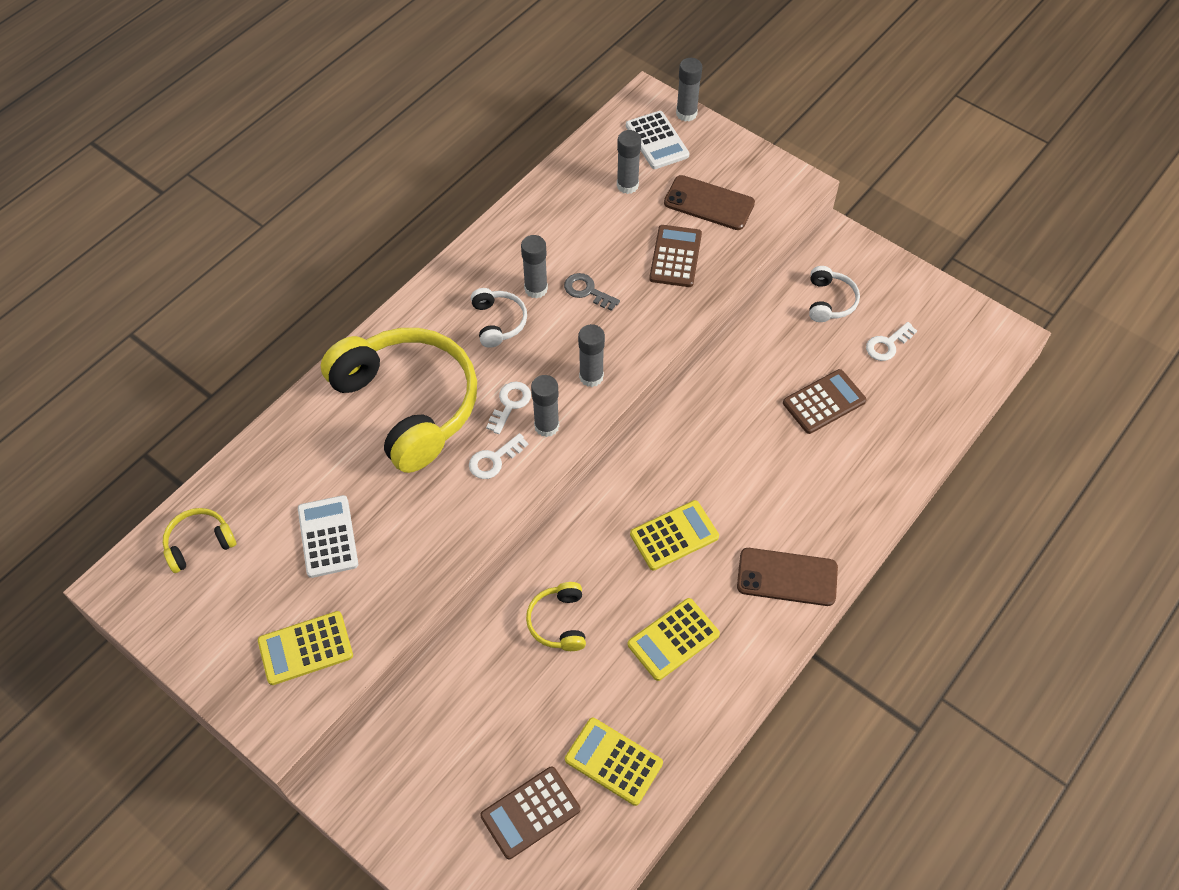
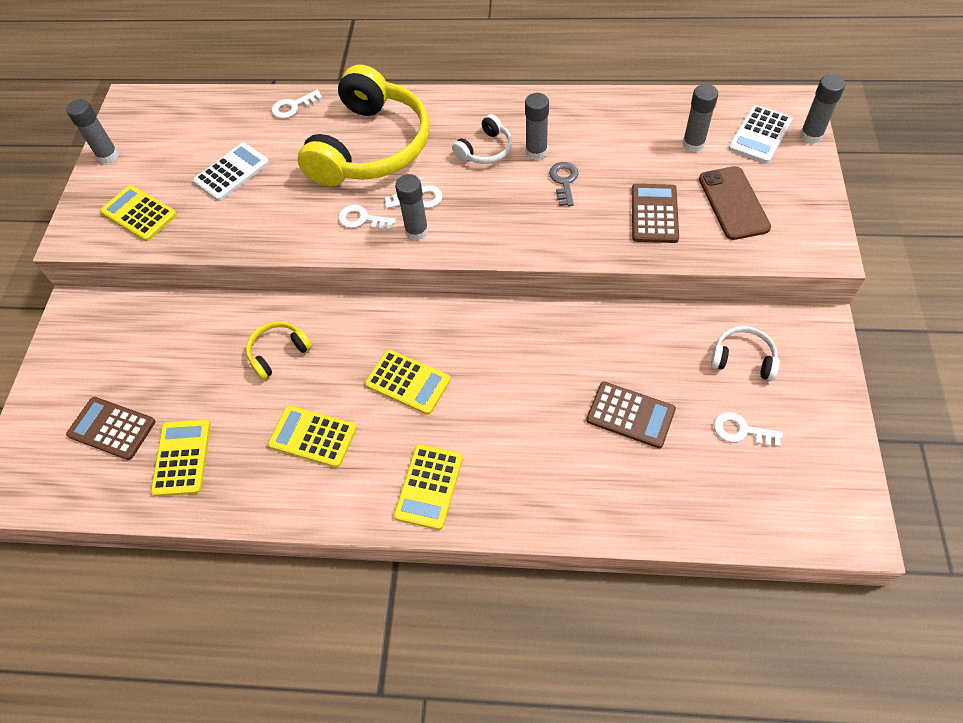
camera: 60 degrees right, 0 degrees up
(199, 543) = (184, 117): yellow headphones -> none
(286, 438) = (293, 107): none -> white key
(591, 377) = (485, 230): grey glue stick -> grey glue stick (108, 156)
(675, 256) = (654, 214): brown calculator -> brown calculator turned 60 degrees counterclockwise
(787, 577) = (429, 486): brown phone -> yellow calculator
(829, 301) = (743, 359): white headphones -> white headphones turned 135 degrees counterclockwise

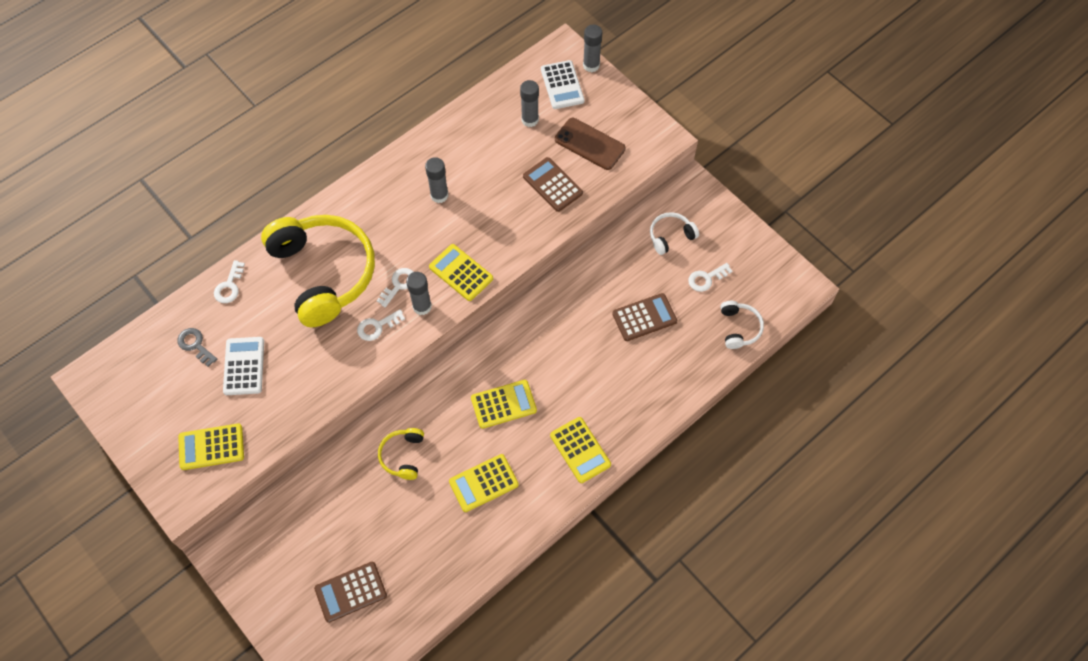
camera: 50 degrees left, 5 degrees up
(108, 156) = (128, 428): grey glue stick -> none
(182, 457) = (418, 565): yellow calculator -> yellow calculator (461, 273)
(485, 150) = (405, 218): white headphones -> white headphones (739, 328)
(564, 181) = (478, 203): grey key -> grey key (195, 345)

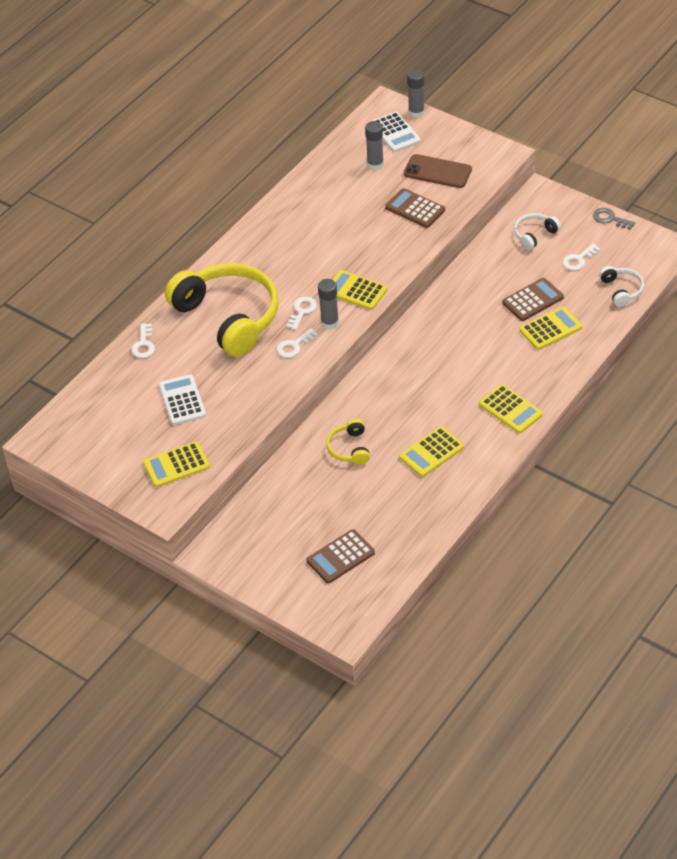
camera: 10 degrees left, 15 degrees down
(195, 345) = (130, 394): grey key -> grey key (610, 219)
(439, 195) = (313, 237): grey glue stick -> none
(503, 404) = (428, 391): yellow calculator -> yellow calculator (550, 329)

